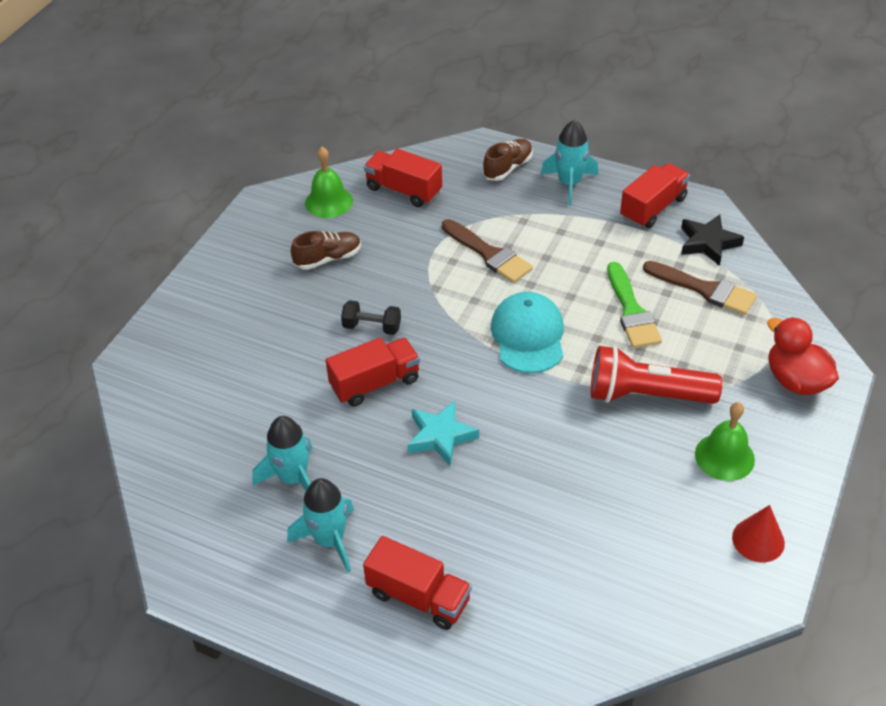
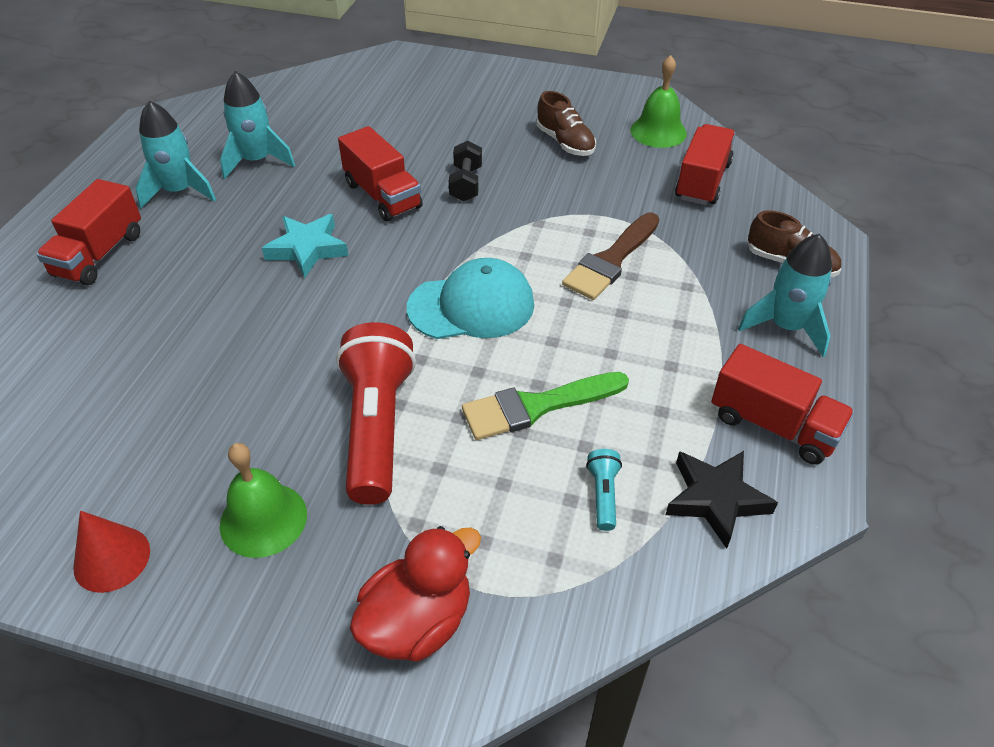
camera: 80 degrees right, 0 degrees up
(705, 289) = (603, 495): brown brush -> turquoise flashlight

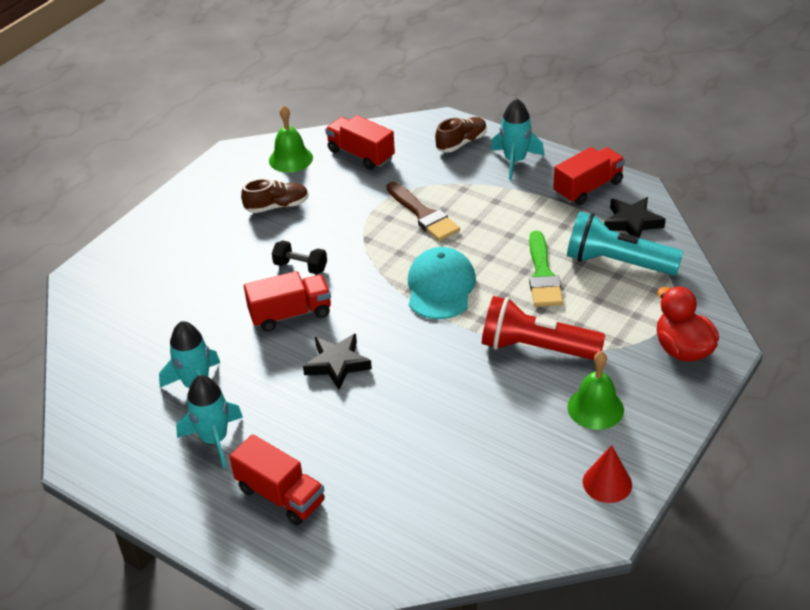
camera: 70 degrees left, 5 degrees down
(307, 249) = (337, 364): turquoise star -> black star
(603, 495) = (617, 262): turquoise flashlight -> turquoise flashlight, size x2.37

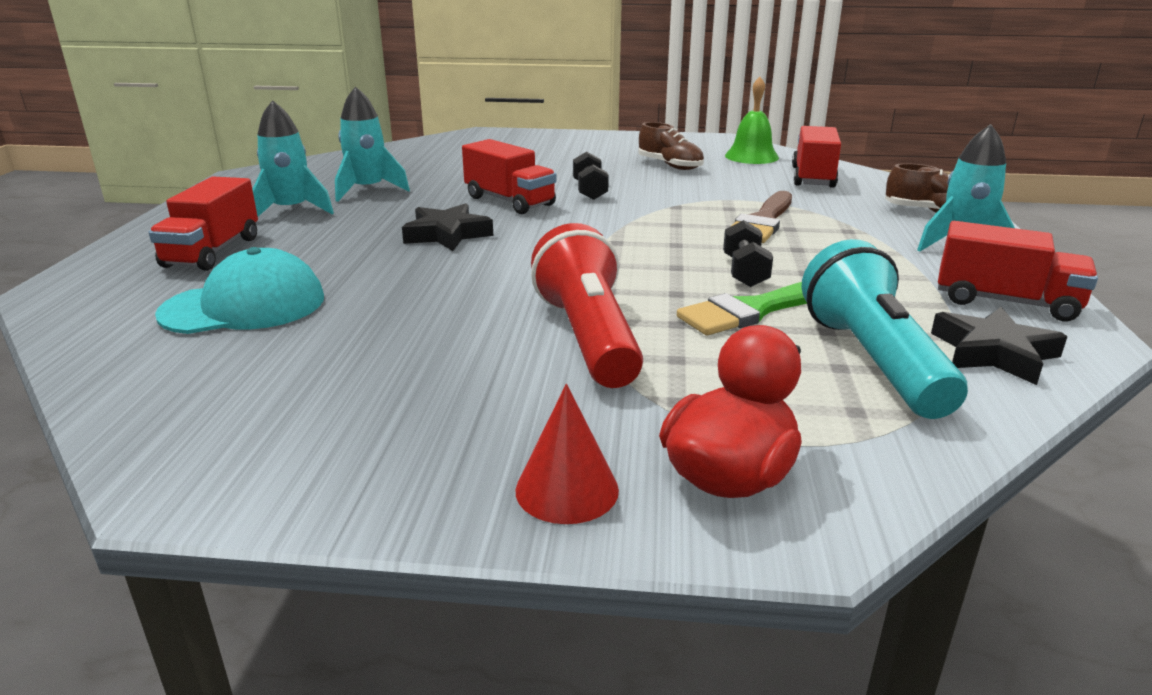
camera: 60 degrees right, 15 degrees down
(440, 287) = (642, 255): turquoise cap -> turquoise cap (244, 306)
(493, 257) = (745, 272): none -> black dumbbell
(595, 408) = (488, 415): green bell -> none
(607, 483) = (300, 466): red cone -> red cone (567, 490)

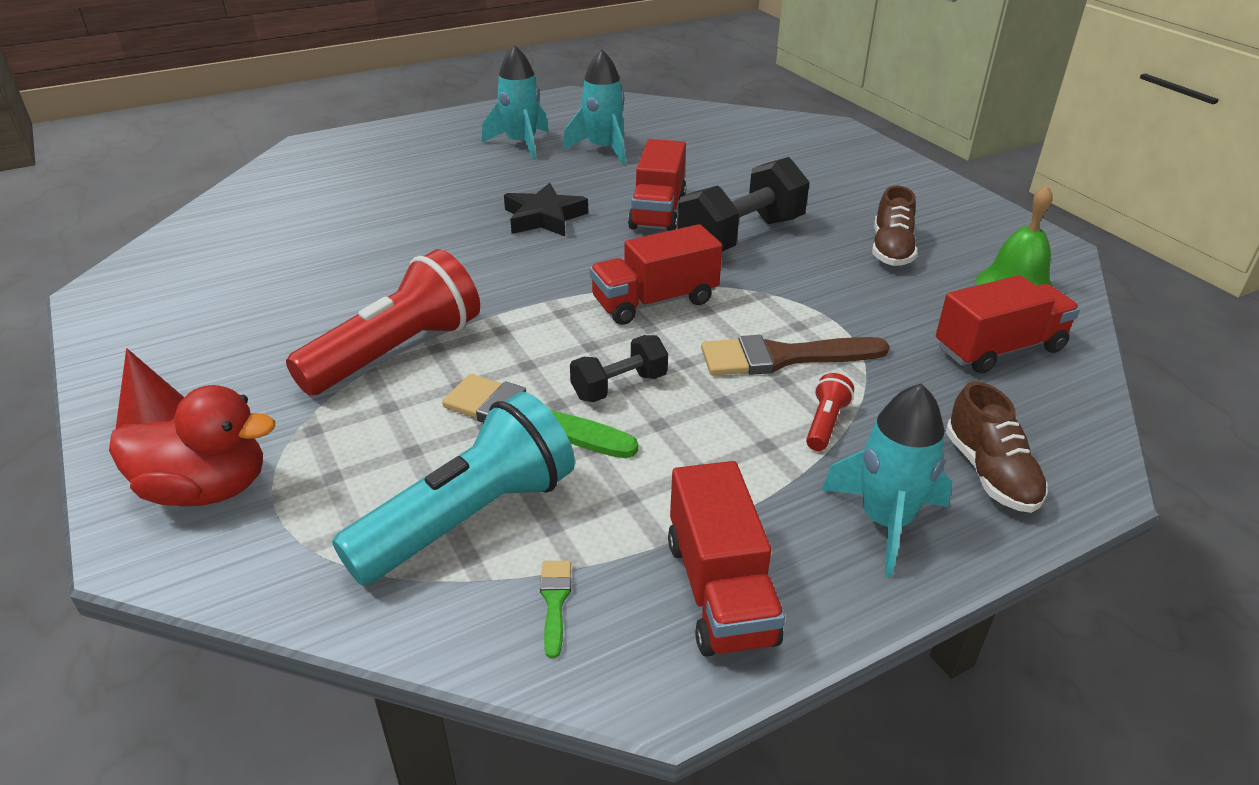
camera: 55 degrees right, 10 degrees up
(212, 252) = (415, 156): red truck -> red truck (654, 301)
(244, 306) = (338, 206): turquoise cap -> none
(590, 191) = (741, 236): black dumbbell -> black dumbbell, size x1.82
(850, 232) = (825, 423): none -> red flashlight
(993, 353) = (555, 601): black star -> green brush

